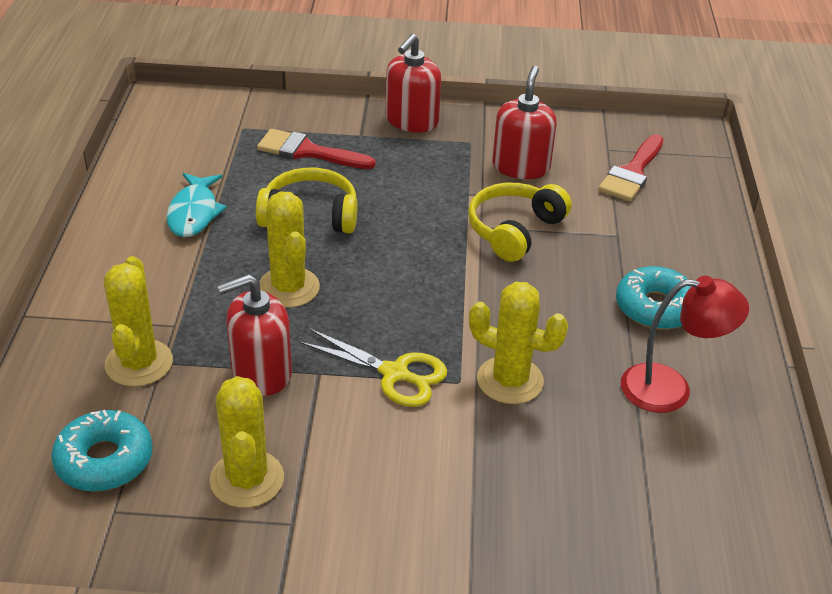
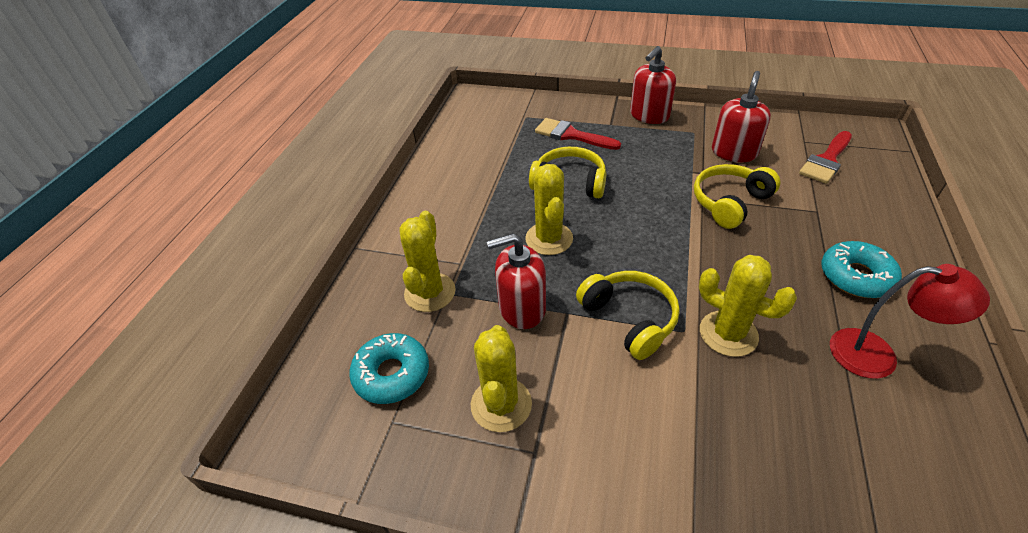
camera: 15 degrees right, 5 degrees up
(194, 213) = (485, 177): turquoise fish -> none
(394, 374) = (629, 319): yellow scissors -> yellow headphones

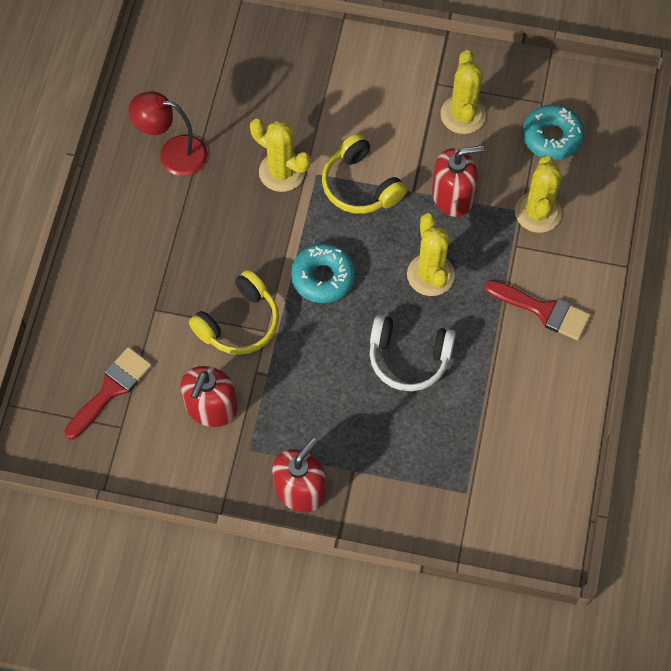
camera: 175 degrees right, 20 degrees up
(569, 183) = (409, 358): yellow headphones -> white headphones
(571, 135) = (405, 449): red brush -> red brush (543, 310)
(856, 276) = (154, 227): turquoise donut -> turquoise donut (323, 277)

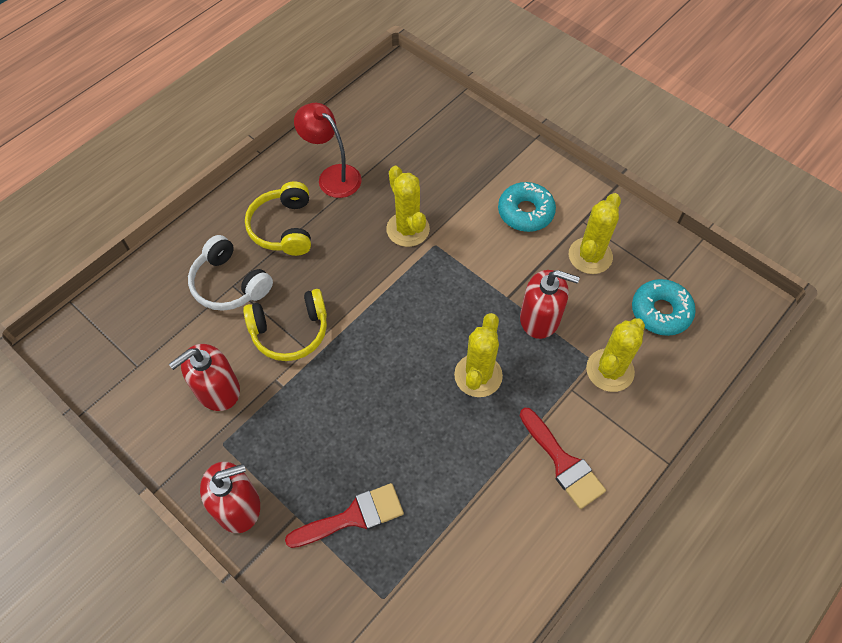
camera: 30 degrees right, 5 degrees down
(111, 389) = (152, 331): red brush -> red brush (353, 516)
(323, 277) = (384, 330): turquoise donut -> turquoise donut (525, 212)
(360, 185) = (465, 271): yellow headphones -> yellow headphones (284, 228)
(409, 358) = (412, 439): white headphones -> white headphones (230, 284)

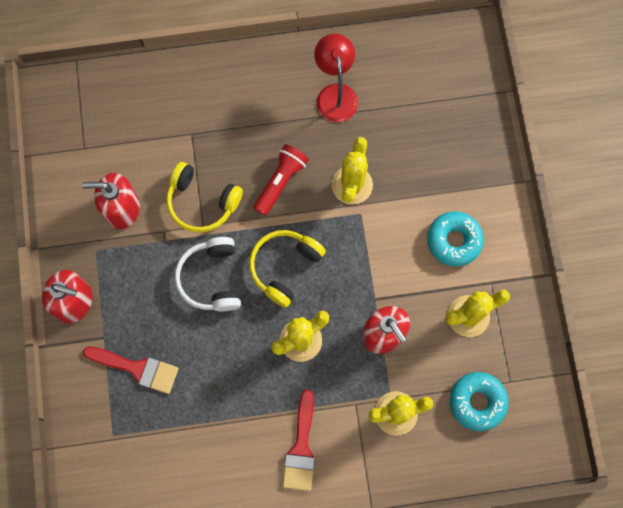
camera: 40 degrees right, 15 degrees up
(230, 284) = (190, 130): white headphones -> white headphones (212, 278)
(284, 228) = (264, 112): yellow headphones -> yellow headphones (285, 267)
(346, 268) = (280, 182): none -> red flashlight

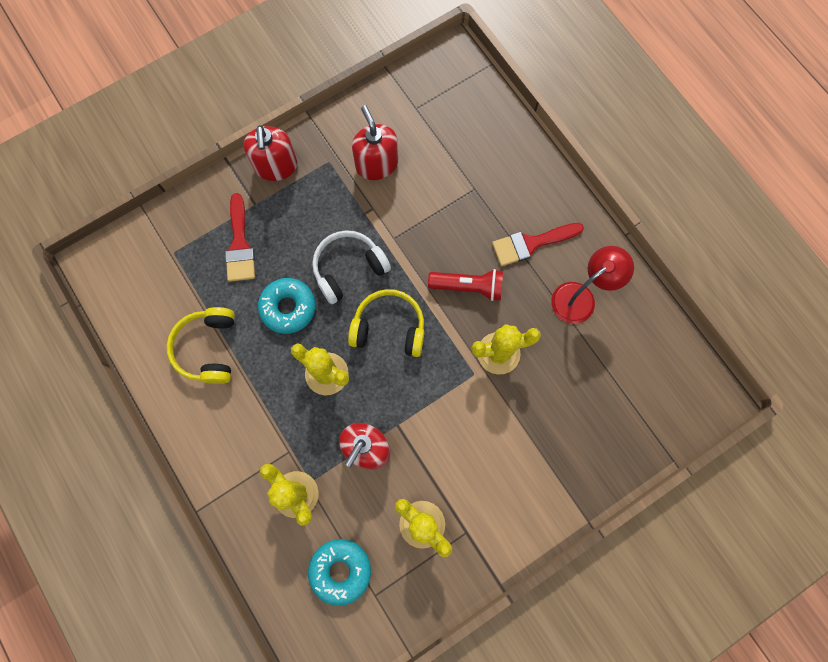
camera: 65 degrees right, 0 degrees up
(202, 202) = (415, 228): yellow headphones -> yellow headphones (208, 348)
(301, 448) = (227, 420): red brush -> red brush (531, 244)
(454, 240) = (491, 476): turquoise donut -> turquoise donut (288, 308)

